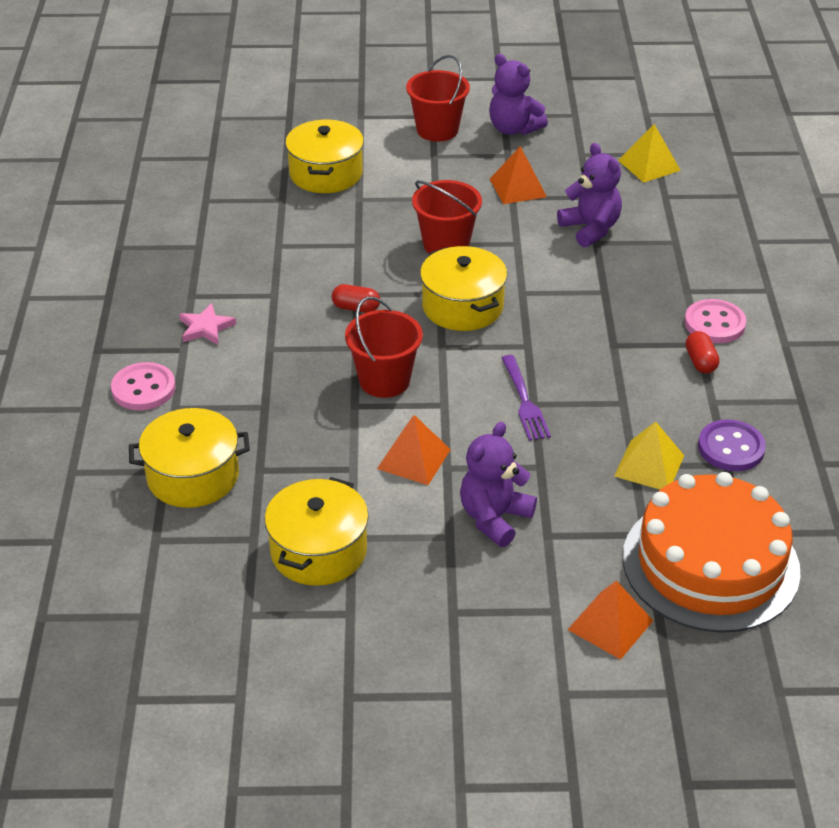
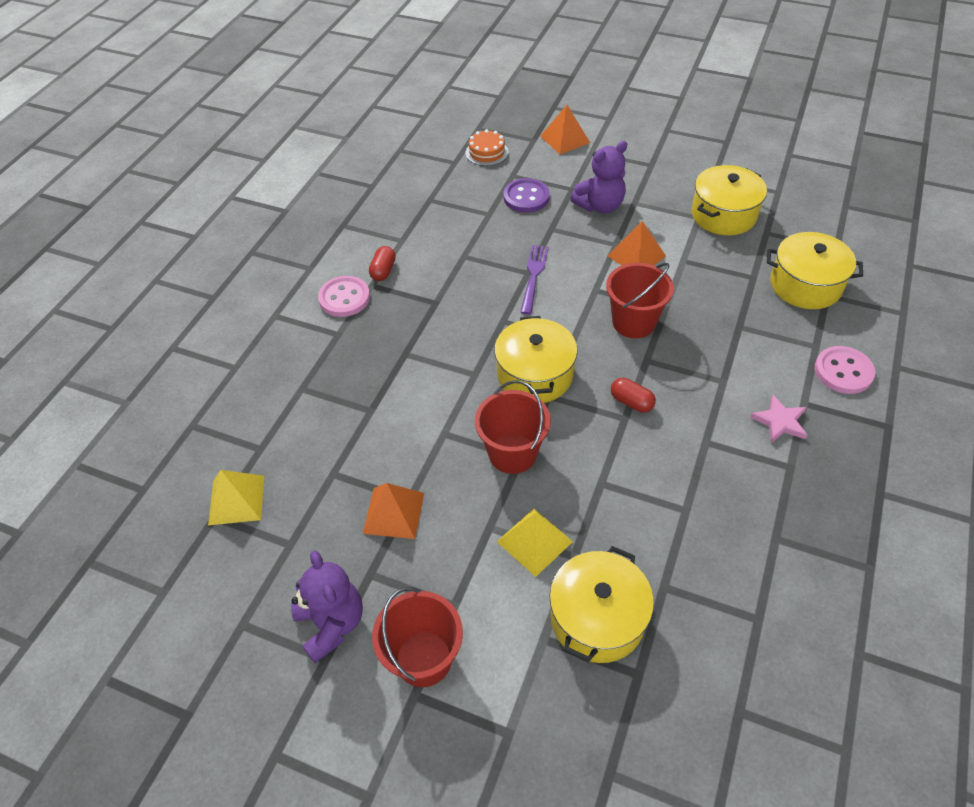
camera: 155 degrees left, 10 degrees up
(590, 229) = (363, 428): purple teddy bear -> none
(649, 465) = (479, 211): yellow pyramid -> yellow pyramid (534, 541)
(710, 563) = (487, 152): orange cake -> orange cake, size x0.40
(731, 448) = (417, 208): purple button -> purple button (526, 197)

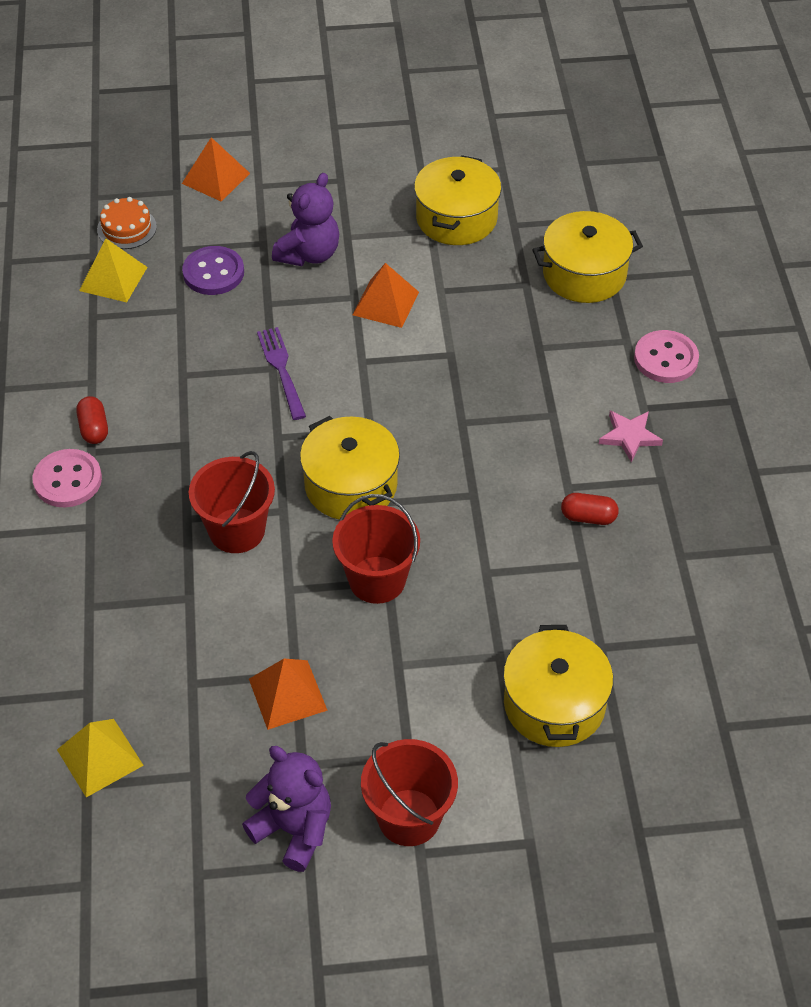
camera: 30 degrees left, 0 degrees up
(534, 541) = (452, 659): yellow pyramid -> yellow pyramid (113, 278)
(631, 402) = (471, 474): red capsule -> red capsule (588, 517)
(633, 322) = (425, 384): red bucket -> red bucket (237, 530)

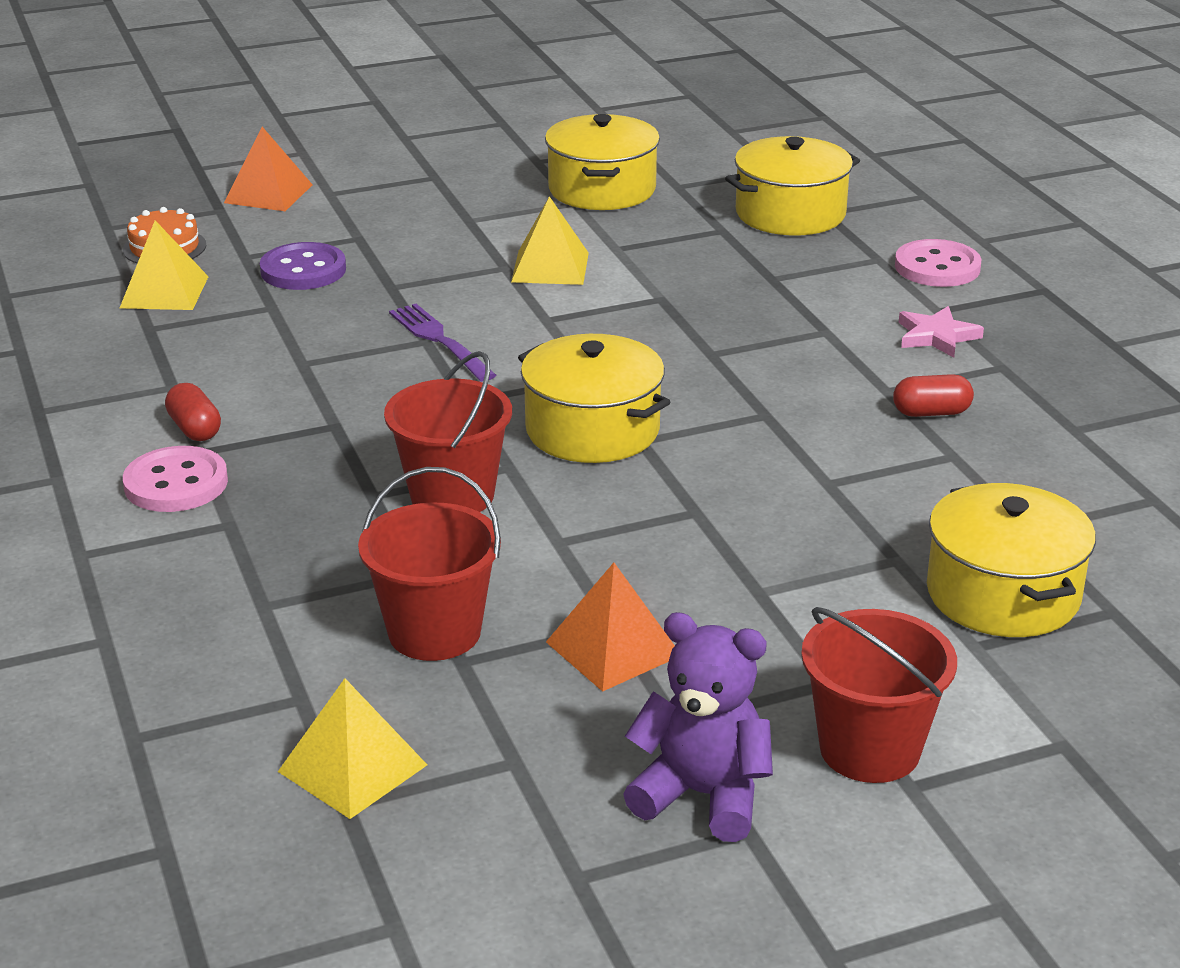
camera: 15 degrees left, 20 degrees down
(309, 254) = (425, 239): purple teddy bear -> none
(377, 580) = (680, 513): red bucket -> red bucket (434, 632)
(386, 303) = (550, 267): orange pyramid -> yellow pyramid

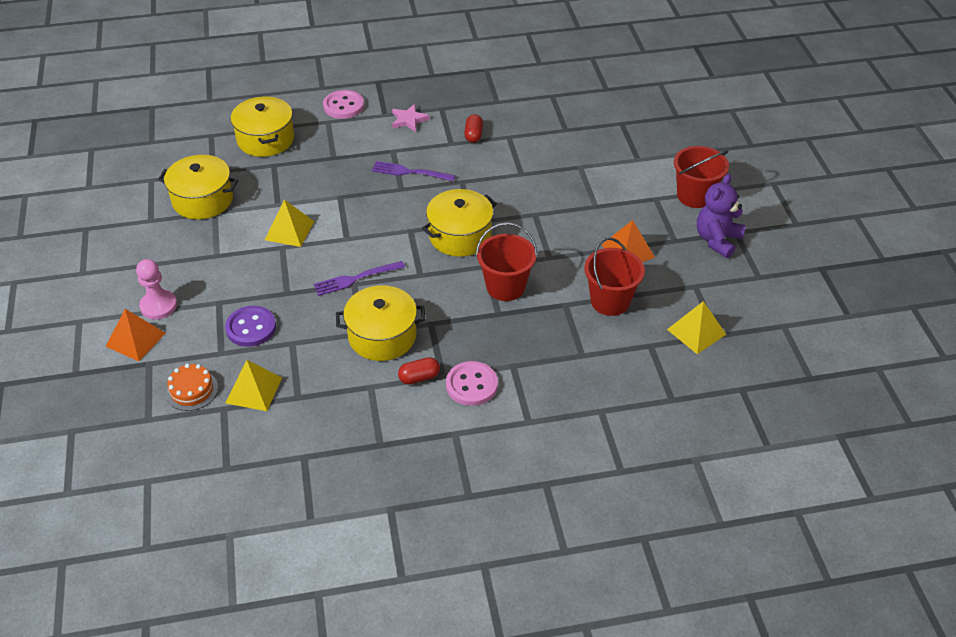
camera: 80 degrees left, 15 degrees up
(342, 197) = (158, 306): none -> pink pawn
(767, 356) = (409, 172): none -> purple fork
(1003, 594) = (607, 145): yellow pot -> yellow pot (382, 336)

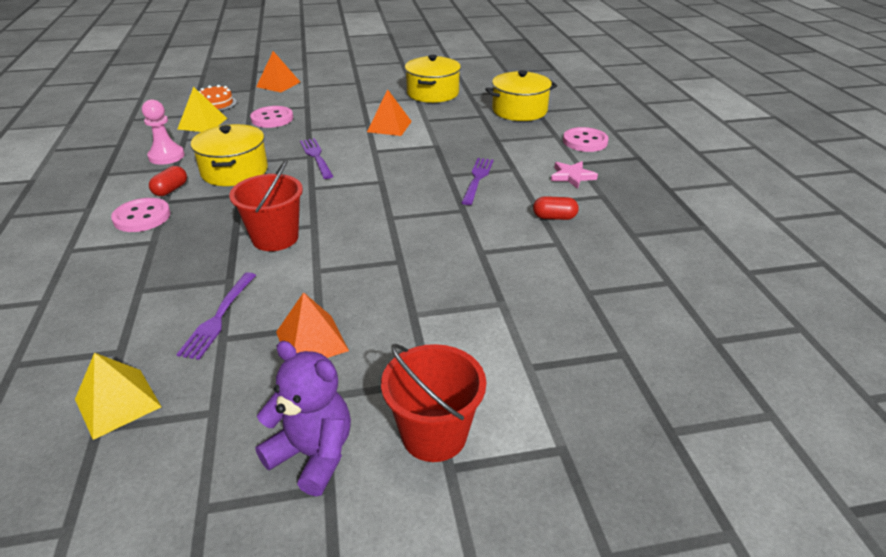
camera: 90 degrees right, 10 degrees down
(158, 306) = (310, 88): pink pawn -> pink pawn (166, 156)
(251, 328) = (272, 119): purple button -> pink button
(289, 230) = (389, 126): yellow pyramid -> orange pyramid
(419, 377) = (170, 190): red capsule -> red capsule turned 45 degrees clockwise
(460, 236) = (367, 209): yellow pot -> none
(610, 301) = (218, 318): red bucket -> purple fork

